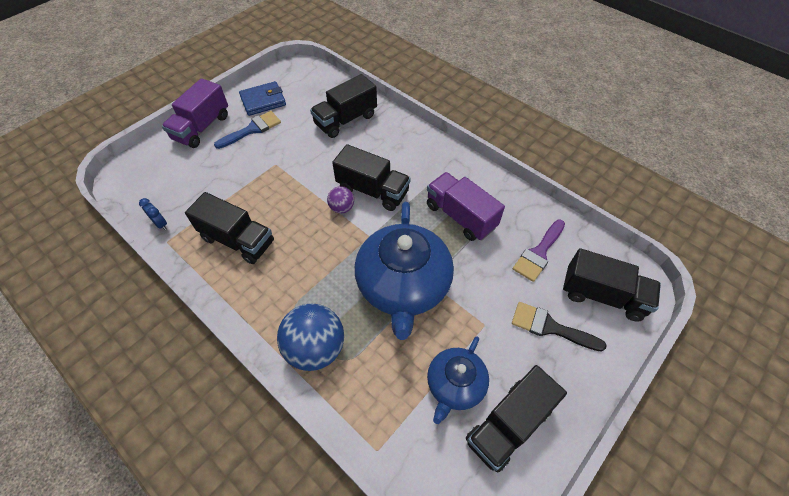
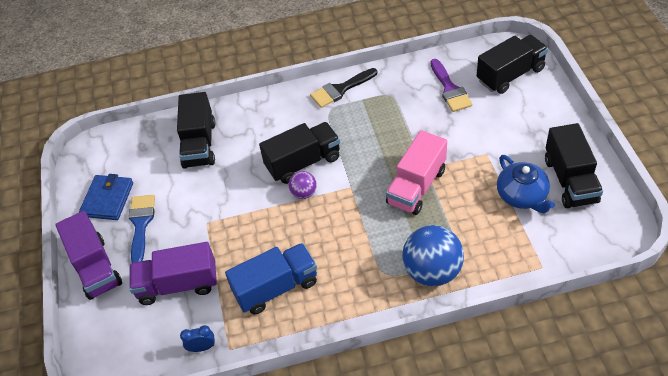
camera: 50 degrees left, 5 degrees down
(237, 240) = (276, 287): black truck -> blue truck
(403, 285) = (416, 186): blue teapot -> pink truck
(460, 216) = (379, 117): purple truck -> purple truck (178, 284)
(550, 327) = (514, 117): black brush -> black brush (340, 89)

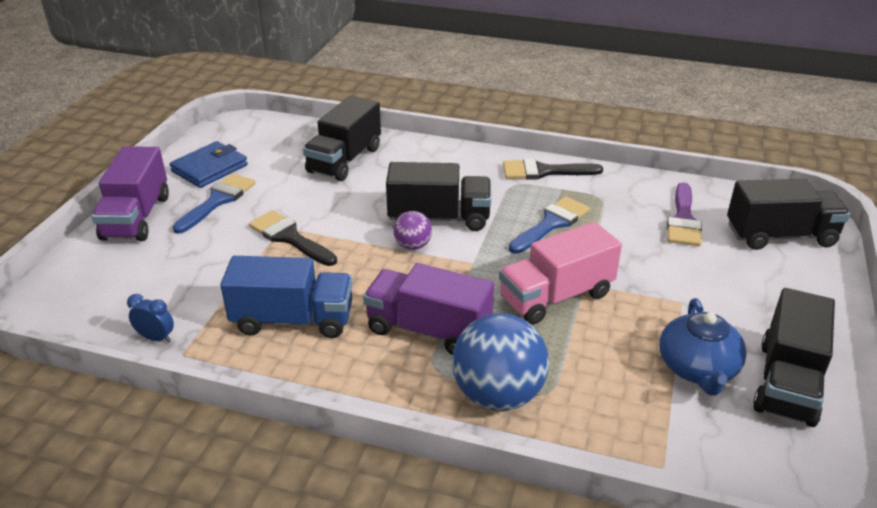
camera: 25 degrees right, 15 degrees down
(178, 284) = (196, 268): purple truck -> purple truck (428, 330)
(219, 228) = (289, 237): none -> black brush
(375, 131) = (551, 224): none -> blue brush

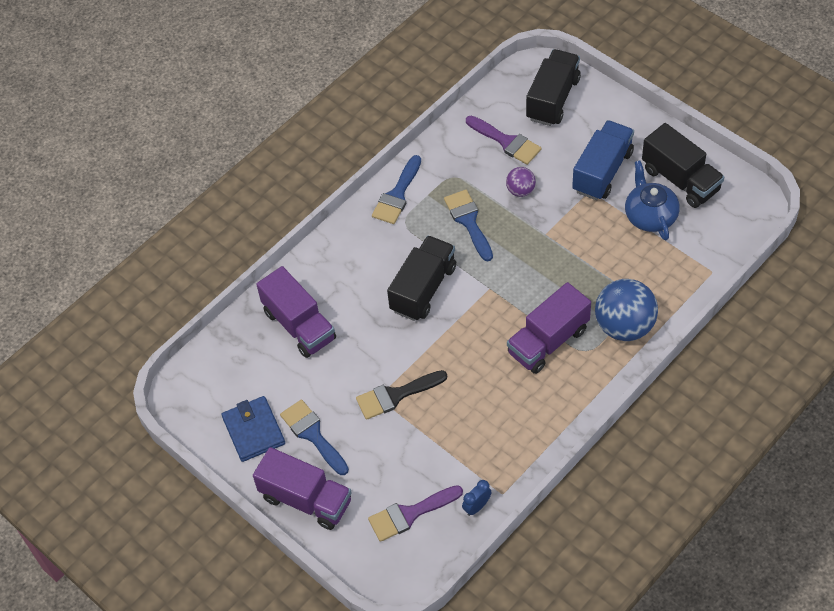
camera: 60 degrees left, 20 degrees up
(133, 289) = (410, 514): none -> purple brush
(293, 320) = (498, 418): blue truck -> blue truck (602, 171)
(344, 160) = (299, 325): black truck -> purple truck
(413, 246) = (449, 318): purple ball -> purple ball (520, 190)
(544, 171) = (397, 195): black brush -> blue brush
(556, 296) = (550, 256): pink truck -> none
(697, 368) = (650, 215): blue teapot -> blue teapot turned 135 degrees counterclockwise

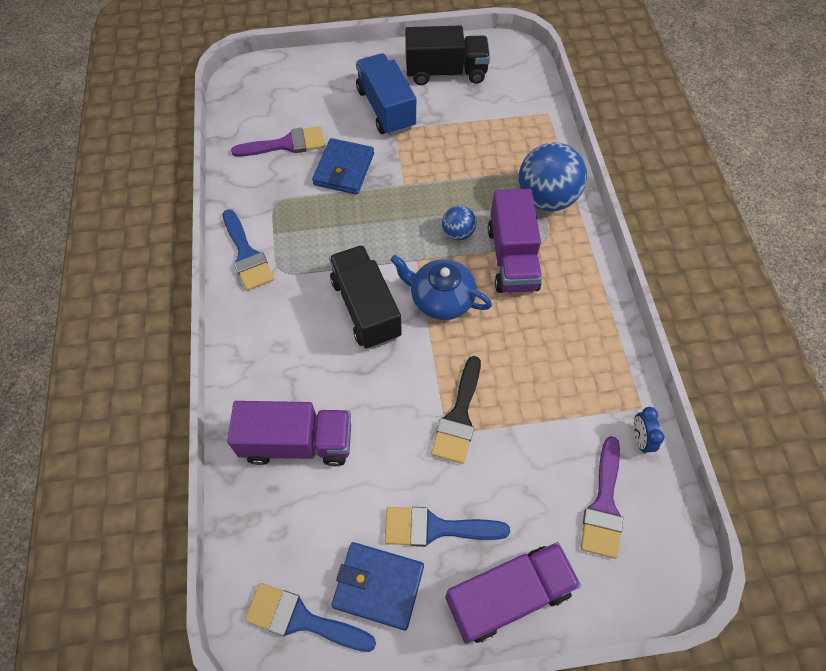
camera: 55 degrees left, 5 degrees up
(468, 221) = (334, 225): blue brush -> blue brush (301, 619)
(520, 190) = (344, 169): purple ball -> blue wallet
(536, 295) = (458, 233): none -> blue ball
(553, 99) = (283, 89): black truck -> none
(650, 215) = (458, 111): blue teapot -> blue teapot (441, 299)

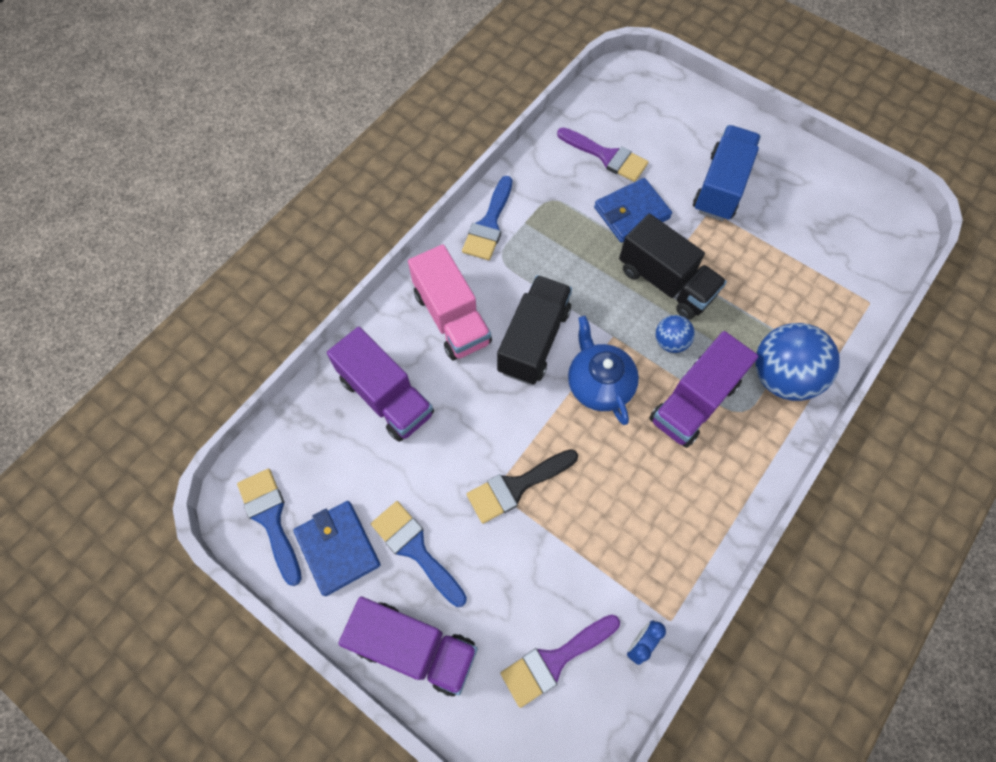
camera: 45 degrees right, 5 degrees up
(288, 343) = (451, 318): none -> pink truck
(446, 72) = (810, 193): black truck -> black truck (665, 282)

